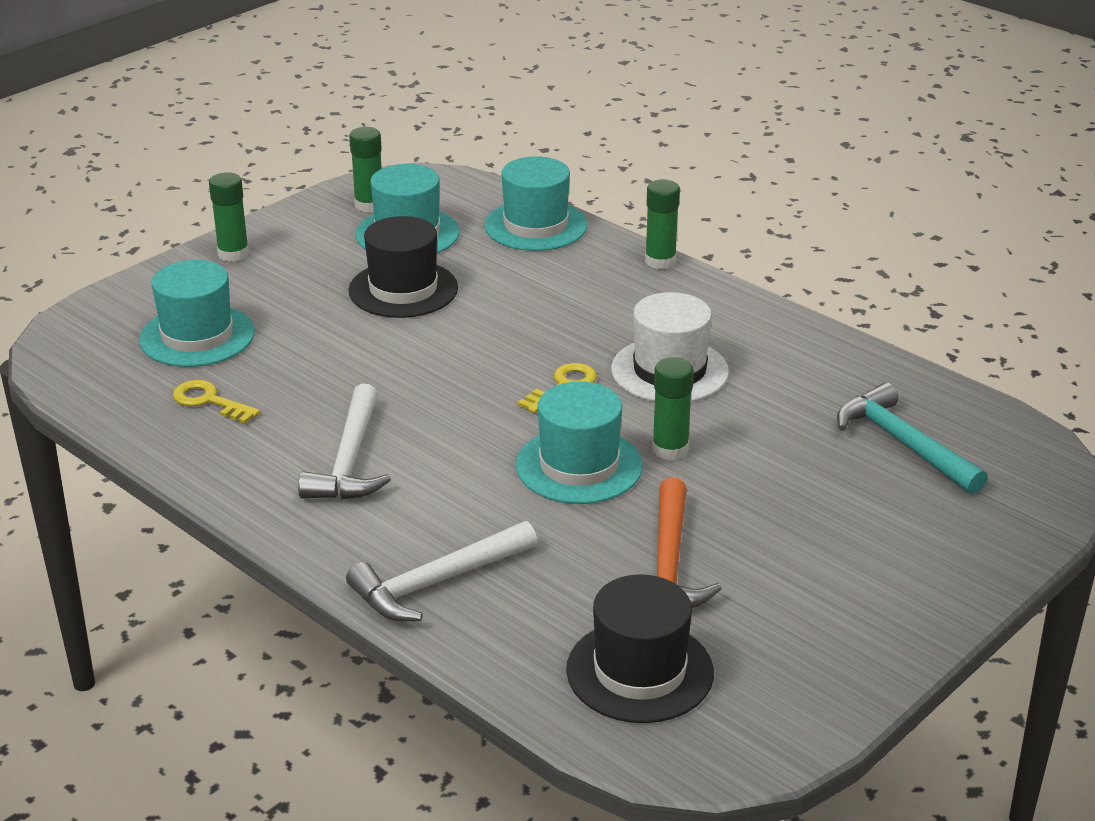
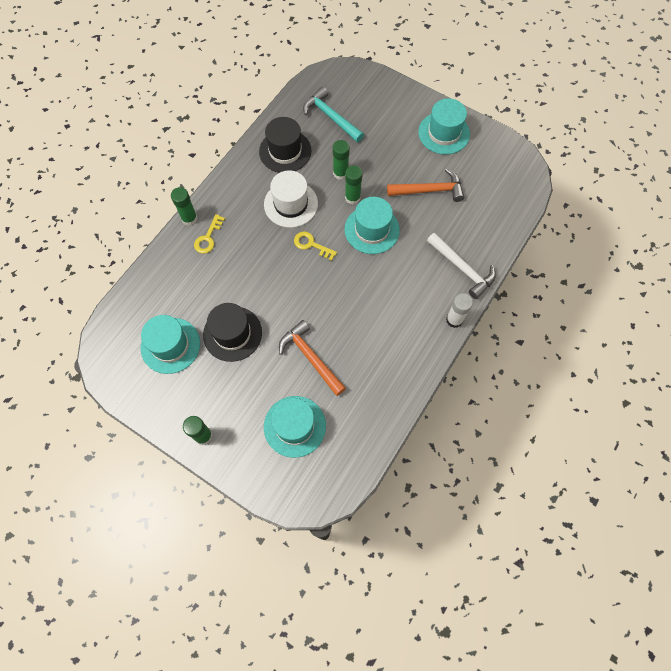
camera: 100 degrees left, 35 degrees up
(209, 401) = (354, 399): yellow key -> yellow key (208, 238)
(314, 550) = (454, 320): none -> white glue stick
(317, 363) = (311, 358): none -> orange hammer
(350, 460) = (388, 321): white hammer -> none
(369, 205) = (137, 374): green glue stick -> green glue stick (340, 173)
(535, 226) = (156, 281): turquoise hat -> turquoise hat (444, 133)
(639, 671) = (492, 193): black hat -> black hat (285, 151)
(904, 444) = (331, 117): turquoise hammer -> turquoise hammer turned 90 degrees clockwise

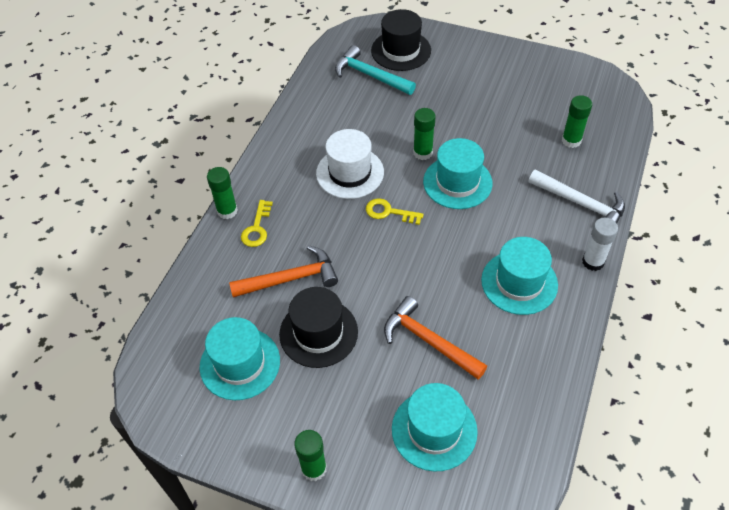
camera: 10 degrees left, 15 degrees down
(285, 151) = (326, 119): black hat -> black hat (401, 50)
(340, 173) = (400, 130): green glue stick -> green glue stick (571, 140)
(429, 190) = (511, 129): orange hammer -> orange hammer (290, 278)
(444, 133) = (507, 69): turquoise hat -> turquoise hat (519, 282)

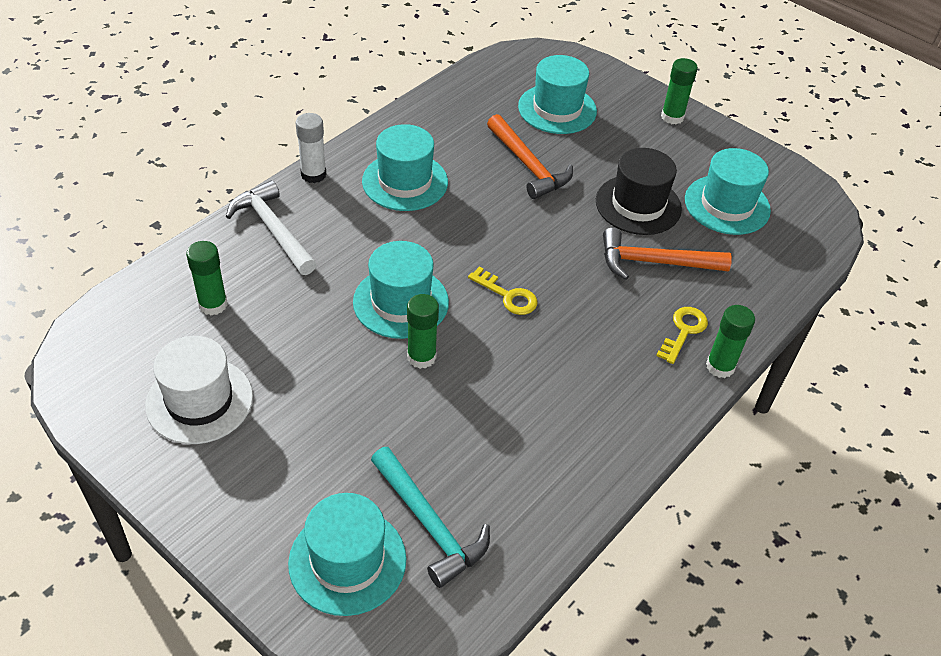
camera: 165 degrees left, 5 degrees down
(350, 173) = (536, 363): white hat -> white hat (199, 401)
(401, 50) = (347, 561): black hat -> turquoise hat

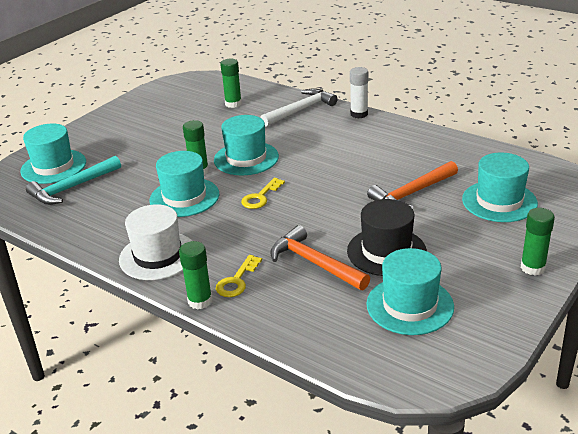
camera: 90 degrees right, 15 degrees down
(199, 401) = (162, 112): white hat -> white hat (158, 256)
(405, 182) = (367, 145): turquoise hat -> turquoise hat (184, 197)
(655, 262) = (315, 263): orange hammer -> orange hammer turned 45 degrees counterclockwise
(683, 331) = (237, 281): yellow key -> yellow key turned 90 degrees clockwise

